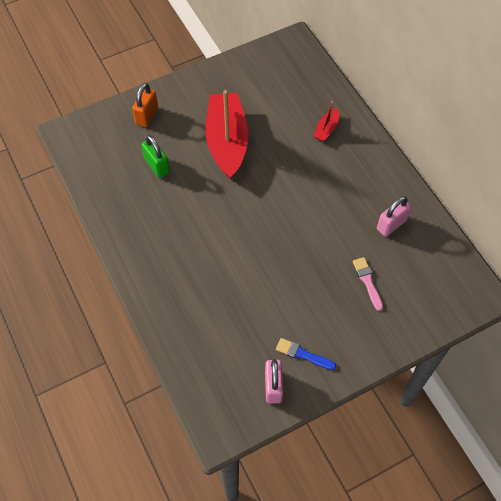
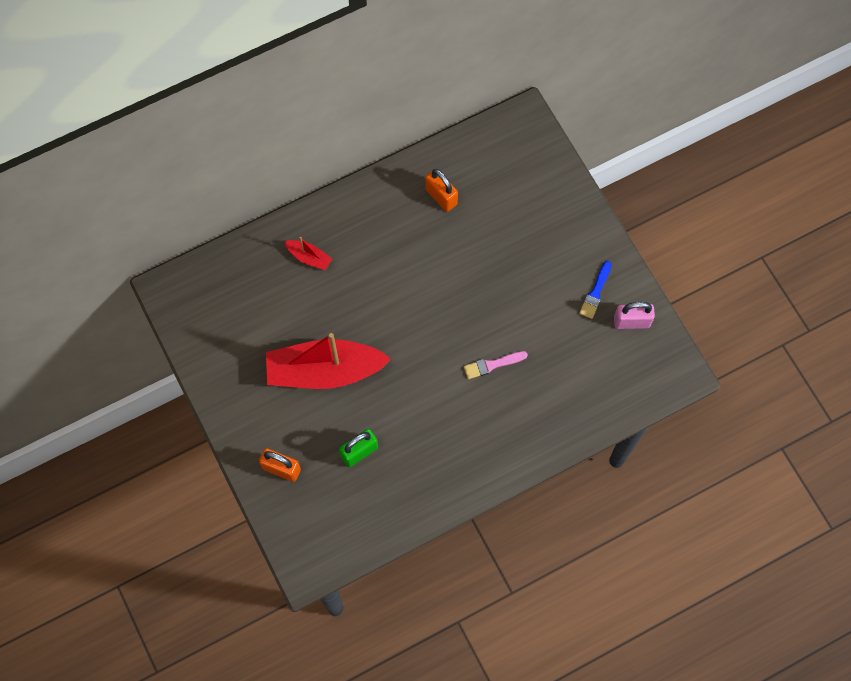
camera: 90 degrees left, 10 degrees up
(367, 281) = (511, 225): pink brush -> pink brush (492, 365)
(391, 225) = (441, 197): pink padlock -> orange padlock

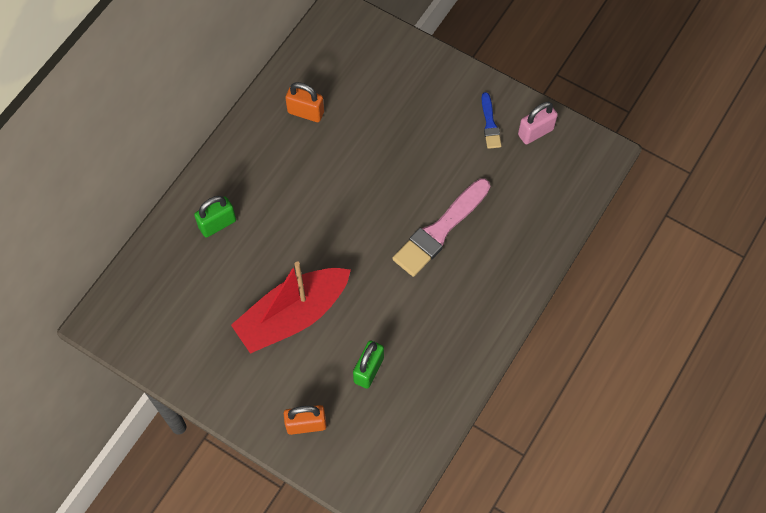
camera: 30 degrees left, 5 degrees down
(309, 257) = (217, 224): red boat -> green padlock
(492, 365) = (440, 230): pink brush -> pink brush, size x1.96

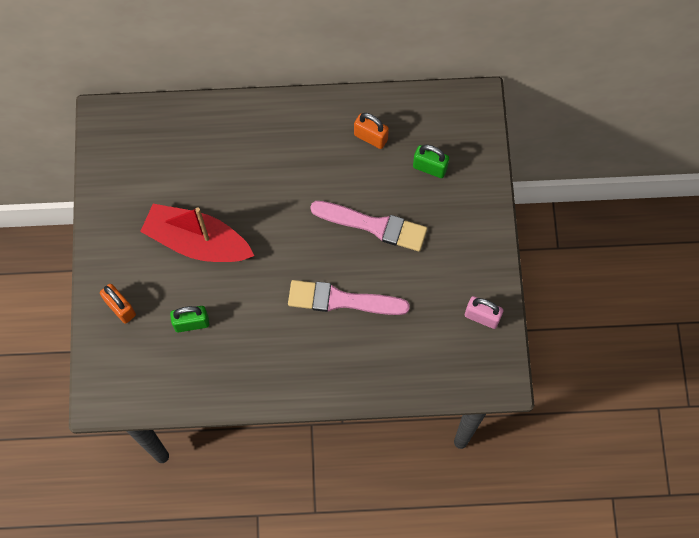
camera: 55 degrees right, 5 degrees up
(217, 224) = (233, 141): green padlock -> green padlock (429, 167)
(306, 112) = (370, 137): orange padlock -> orange padlock turned 45 degrees counterclockwise
(390, 161) = (374, 225): none -> pink brush
(490, 124) = (463, 277): blue brush -> none

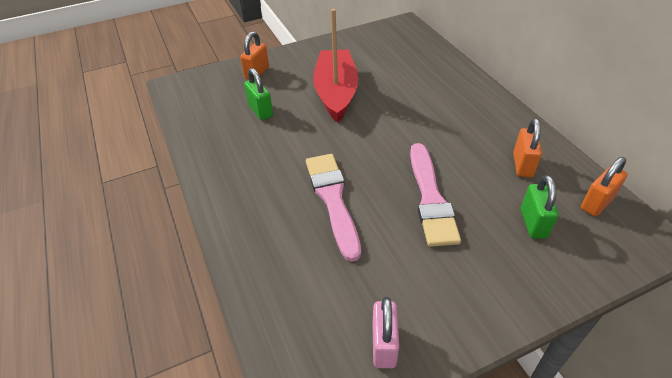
camera: 70 degrees right, 25 degrees down
(431, 112) = (596, 203): none -> orange padlock

